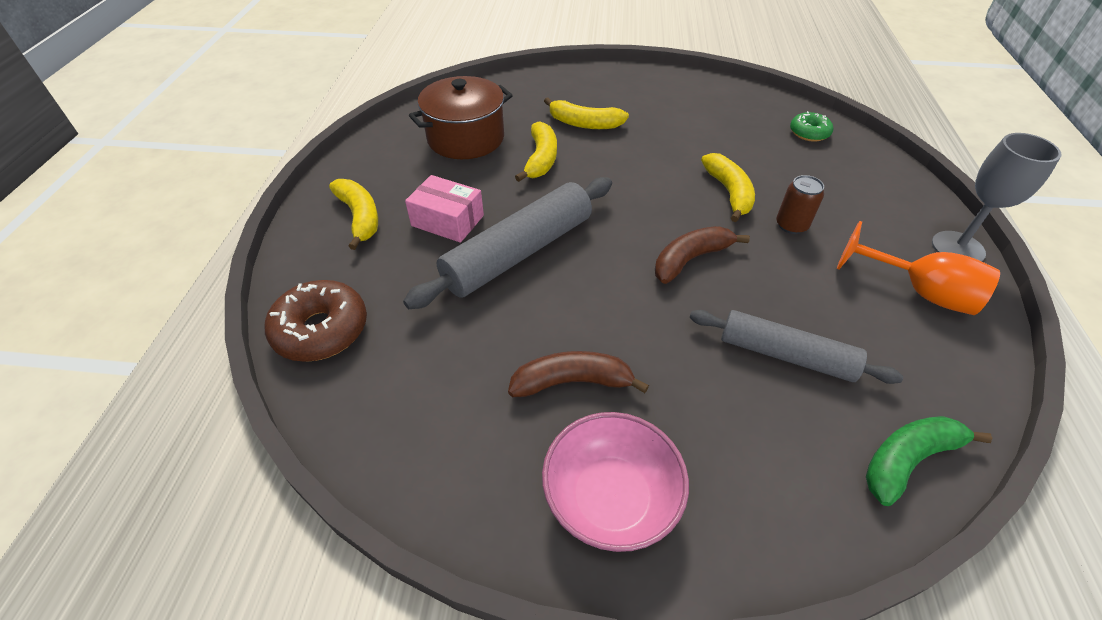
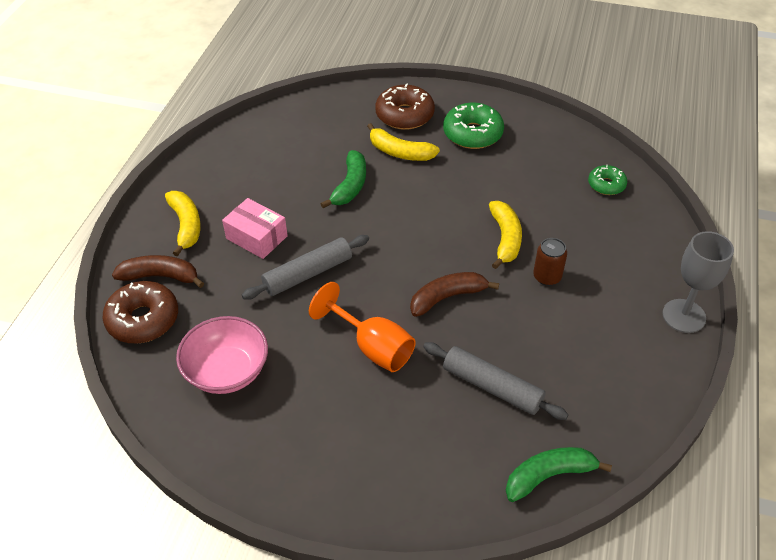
camera: 10 degrees right, 0 degrees up
(466, 138) = (289, 157): brown pot -> none
(519, 253) = (308, 274): grey rolling pin -> grey rolling pin, size x0.67
(541, 159) = (350, 186): yellow banana -> green banana
(572, 382) = (320, 385): brown banana -> brown banana (160, 276)
(577, 91) = (404, 115): none -> brown donut
(610, 498) = (323, 469): pink bowl -> pink bowl (227, 371)
(653, 101) = (472, 134): none -> green donut
(919, 292) = (627, 350): orange goblet -> orange goblet (372, 347)

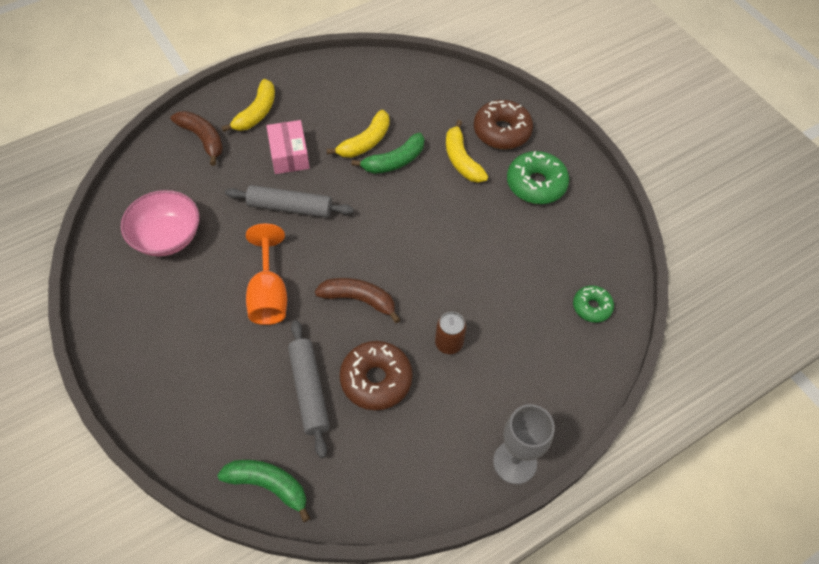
camera: 40 degrees right, 10 degrees up
(143, 320) = (161, 162): brown donut -> brown donut (376, 380)
(505, 239) = (455, 288): yellow banana -> yellow banana (365, 142)

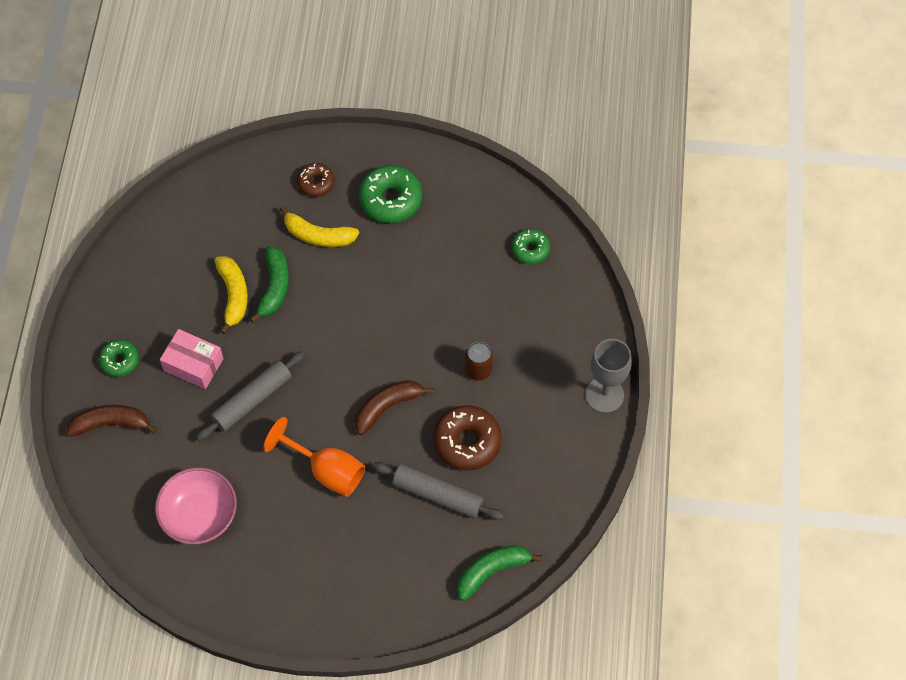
camera: 50 degrees left, 5 degrees up
(256, 113) = (120, 361): yellow banana -> green donut
(502, 131) = (316, 183): brown donut -> brown donut, size x0.60

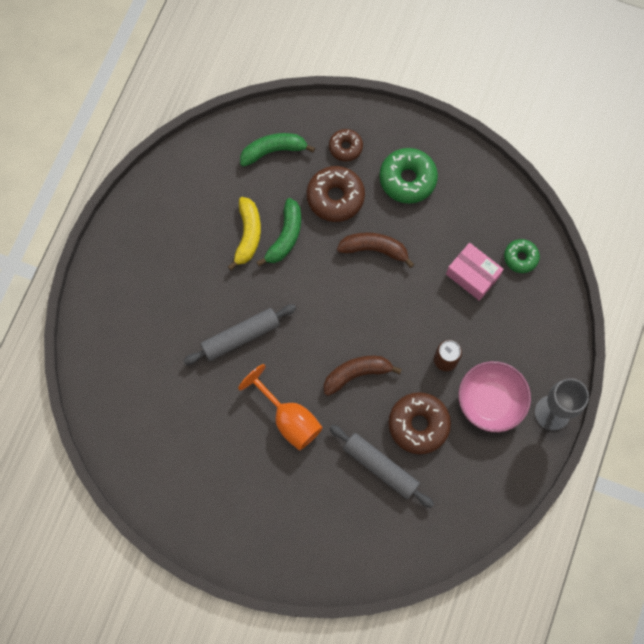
camera: 15 degrees right, 10 degrees up
(111, 424) = (115, 327): brown banana -> brown banana (374, 249)
(120, 361) = (136, 271): green donut -> none
(193, 364) = (198, 291): pink box -> pink box (472, 275)
(200, 515) = (170, 431): pink bowl -> pink bowl (490, 401)
(318, 235) = (335, 197): yellow banana -> brown donut
(492, 571) = (410, 550): green banana -> green banana (273, 151)

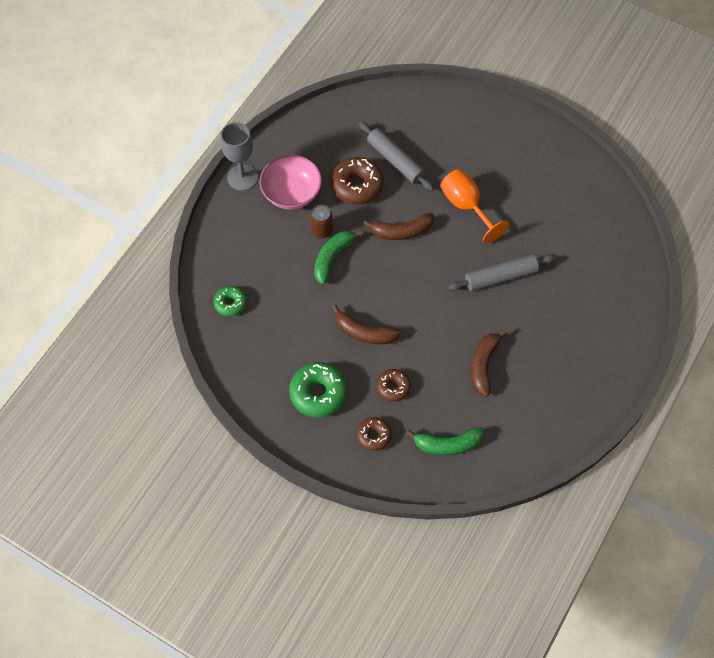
camera: 170 degrees left, 10 degrees down
(248, 235) = (484, 365): yellow banana -> brown banana
(285, 236) = (448, 358): green banana -> green banana (332, 258)
(335, 197) = (393, 387): brown donut -> brown donut, size x0.60
(472, 275) = (279, 295): pink box -> none

